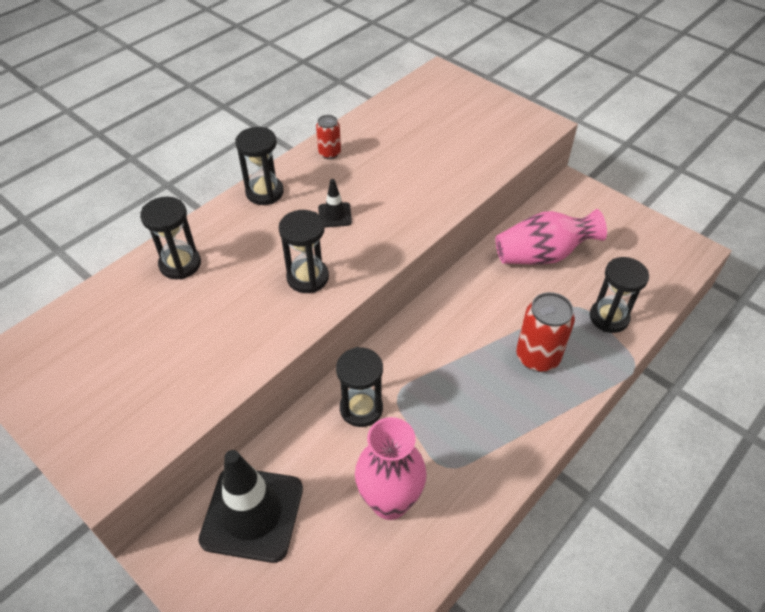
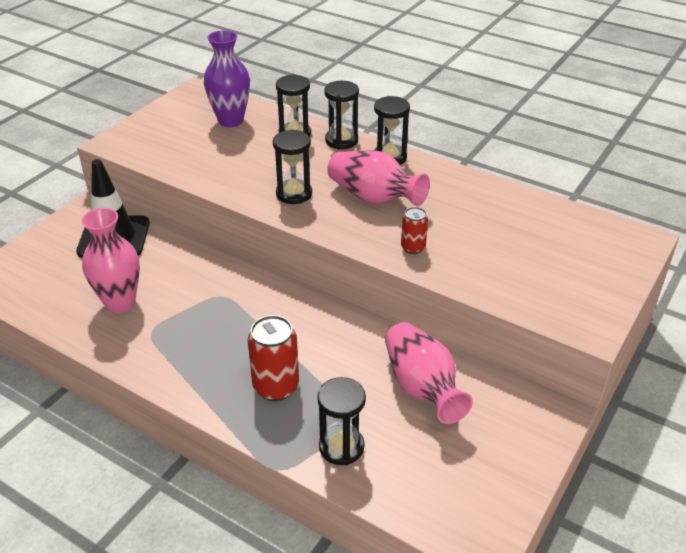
camera: 80 degrees right, 10 degrees down
(113, 326) = (230, 120): none -> purple vase
(329, 153) = (458, 183): red can -> red can (413, 248)
(335, 215) = (374, 197): black traffic cone -> pink vase
(361, 408) = (205, 277): black hourglass -> black hourglass (341, 140)

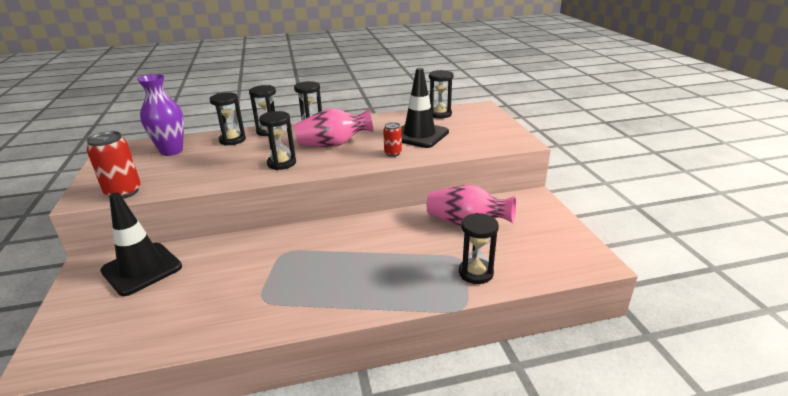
camera: 45 degrees left, 10 degrees down
(120, 303) = (210, 300): pink vase -> none
(276, 387) = (395, 272): red can -> red can (123, 192)
(483, 238) = (419, 135): none -> black traffic cone
(563, 220) = (440, 114): none -> black hourglass

